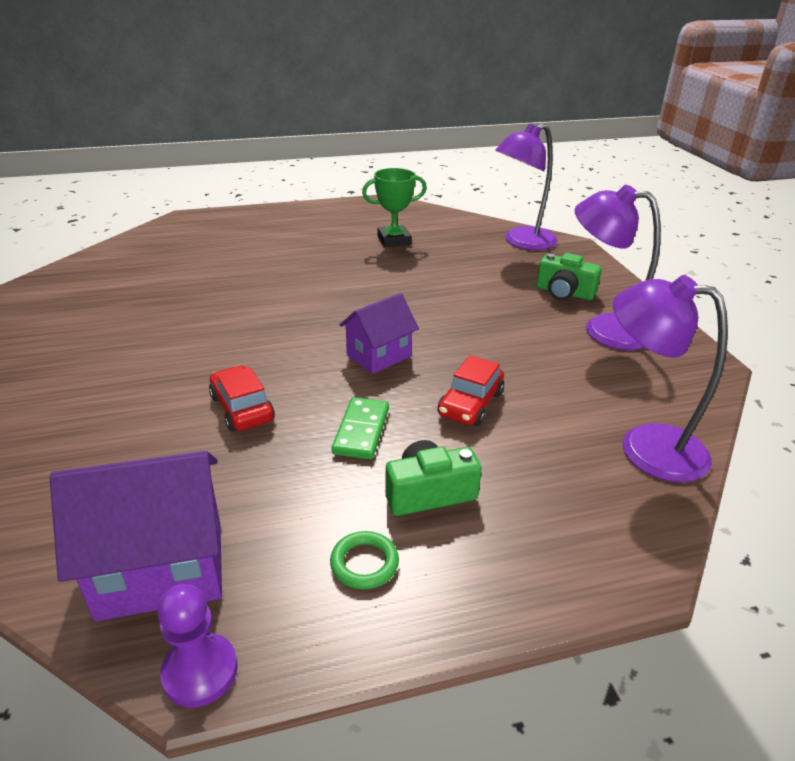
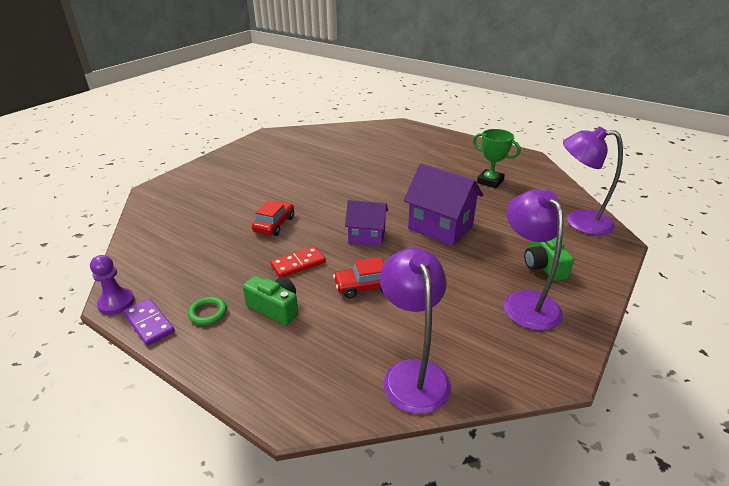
camera: 50 degrees right, 0 degrees up
(161, 569) = (159, 263): purple house -> purple house (440, 227)
(312, 646) = (149, 323): none -> purple domino
(361, 431) = (298, 264): green domino -> red domino

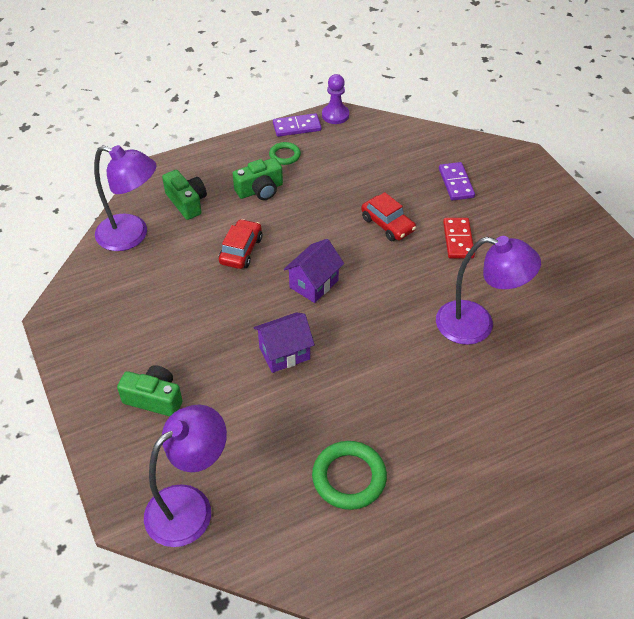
camera: 120 degrees right, 15 degrees up
(203, 208) = (456, 183): none -> purple domino
(298, 264) = (307, 220): red domino -> red domino (458, 240)
(330, 354) = (187, 202): none -> green camera
(440, 227) = (284, 353): purple house -> purple house, size x0.64
(490, 181) = (349, 477): green trophy -> green ring
(525, 302) = (129, 347): purple lamp -> purple lamp (477, 325)

